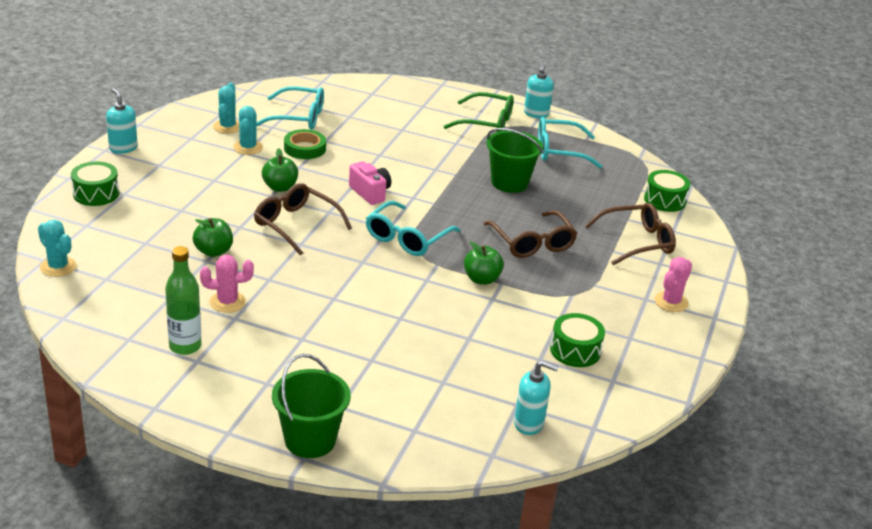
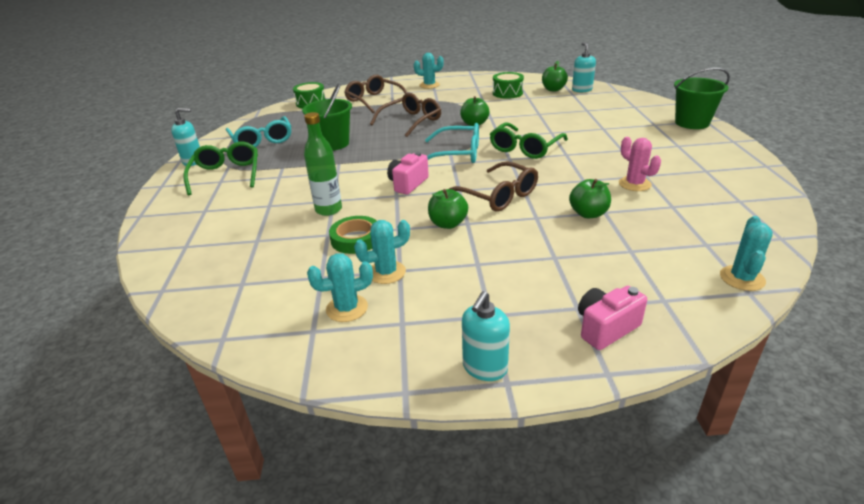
camera: 110 degrees left, 0 degrees up
(96, 194) = (606, 328): green drum -> pink camera
(185, 346) = (703, 179): green bottle -> green bottle (328, 210)
(296, 225) = (498, 196): brown glasses -> brown glasses turned 60 degrees counterclockwise
(298, 117) = (283, 269): turquoise glasses -> none
(376, 281) = (525, 148): none -> green glasses
(555, 398) = (553, 89): none -> green apple
(671, 302) = (429, 85): pink cactus -> turquoise cactus

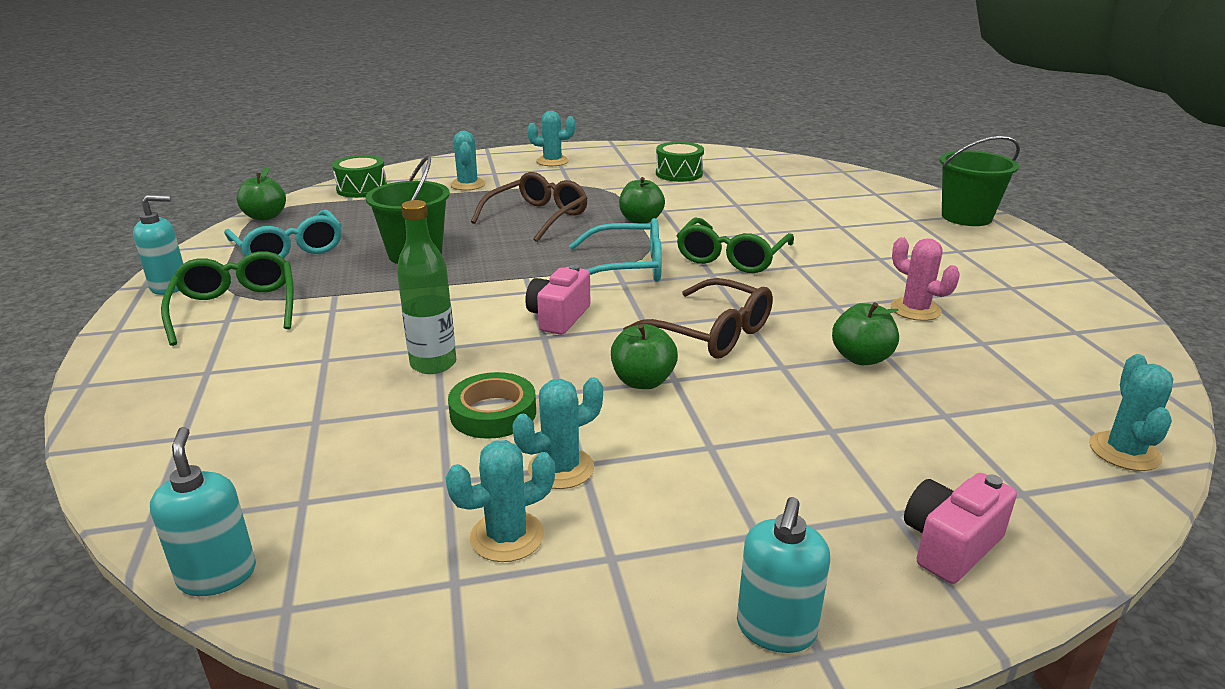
camera: 10 degrees left, 5 degrees down
(374, 100) = (468, 185): brown glasses -> turquoise cactus
(553, 89) = (747, 168): green apple -> green apple (265, 217)
(582, 90) = (790, 169): turquoise soap dispenser -> turquoise soap dispenser (217, 575)

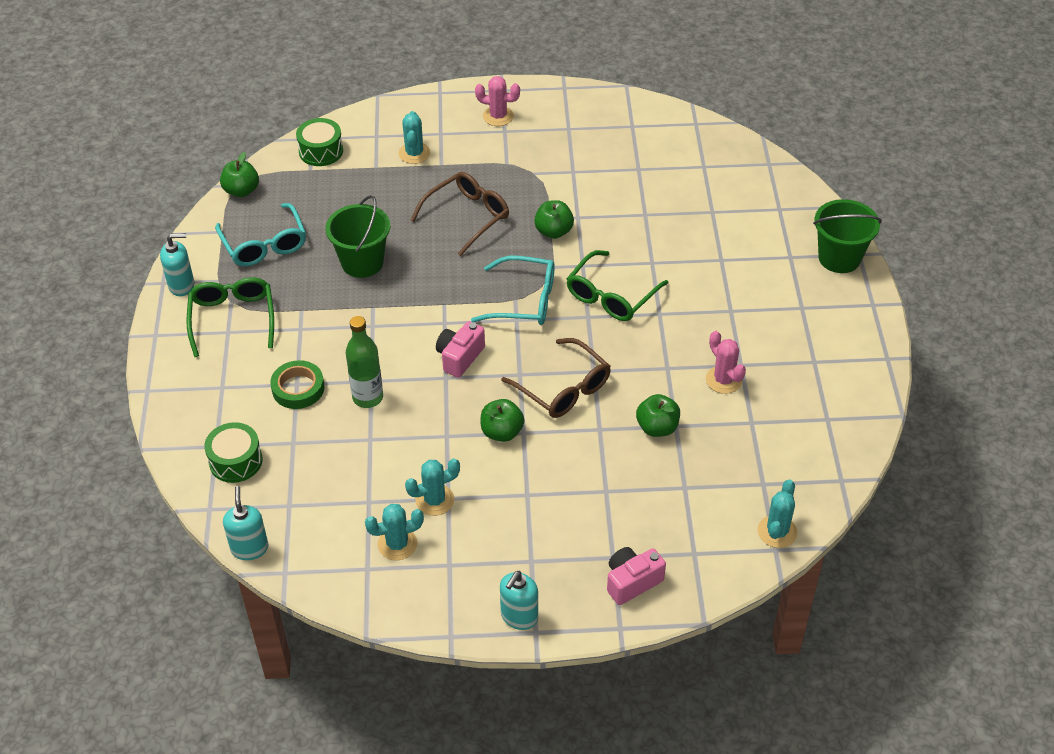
camera: 10 degrees right, 20 degrees up
(493, 413) = (401, 449): green tape -> green tape (298, 388)
(552, 161) = (498, 116): turquoise cactus -> pink cactus
(679, 174) = (611, 153): green drum -> green drum (235, 461)

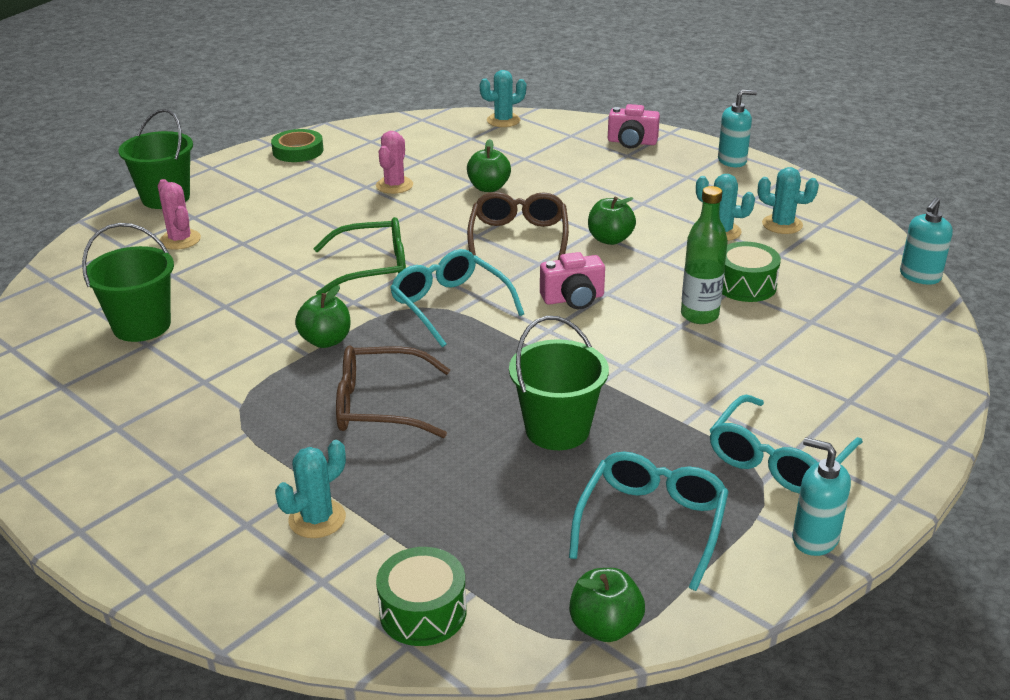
camera: 135 degrees left, 15 degrees down
(232, 319) = (777, 459): green glasses -> turquoise glasses
(235, 461) = (885, 335): green drum -> green drum (745, 285)
(298, 388) = (763, 357): green tape -> green tape (298, 151)
(498, 116) = (150, 497): pink cactus -> pink cactus (180, 240)
(662, 175) = (141, 326): none -> green bucket

